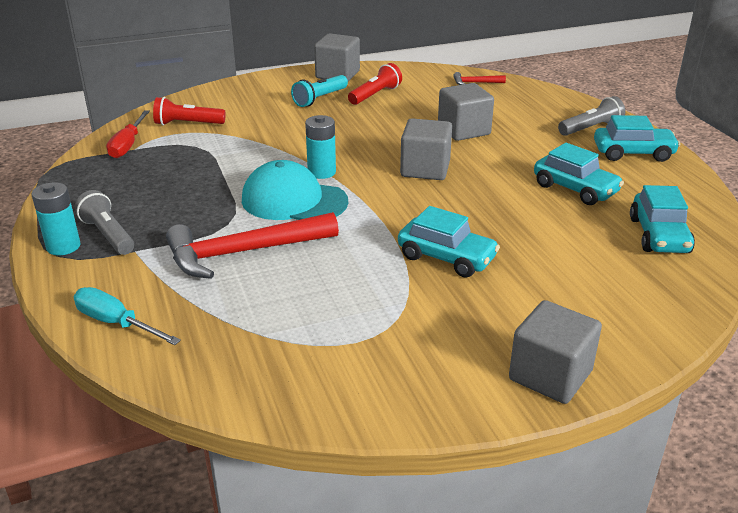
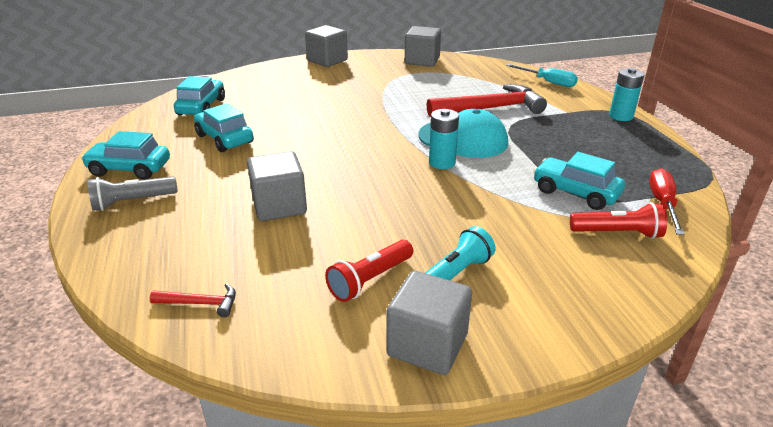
camera: 175 degrees left, 0 degrees up
(108, 235) = (595, 122): grey flashlight -> none
(425, 169) = (343, 161): grey cube -> grey cube (422, 61)
(446, 257) = (355, 101): turquoise car -> turquoise car (575, 192)

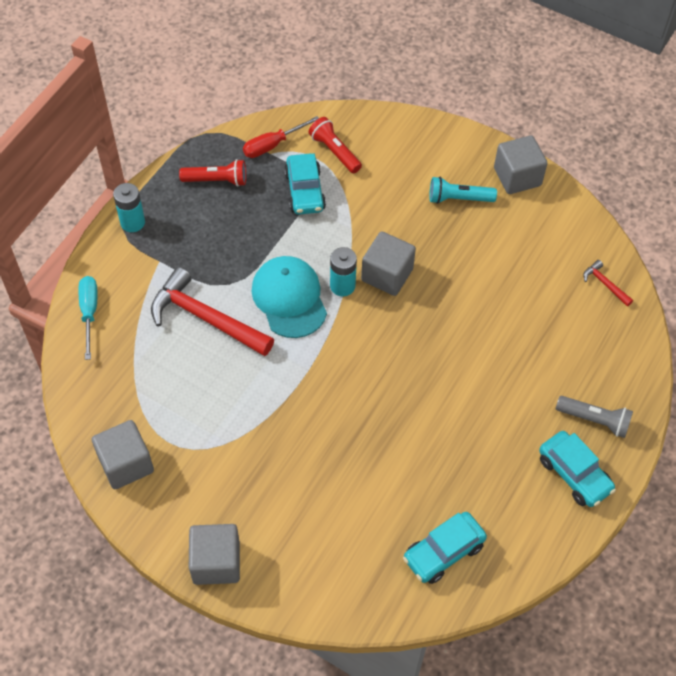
camera: 135 degrees left, 25 degrees up
(224, 139) = (468, 462): turquoise car -> none
(279, 206) = (499, 332): grey cube -> grey cube (387, 275)
(370, 280) = (504, 230): red flashlight -> red flashlight (216, 180)

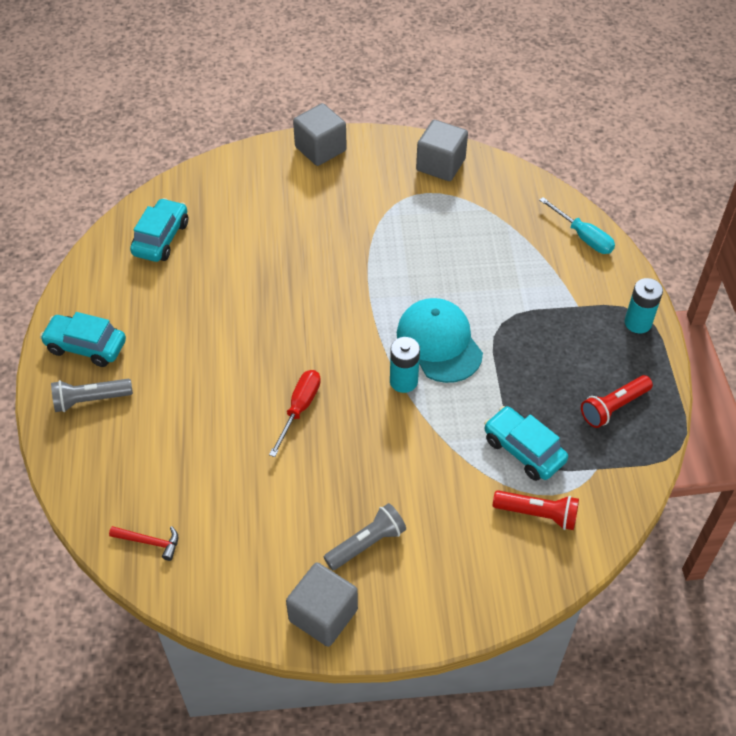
camera: 145 degrees right, 5 degrees down
(205, 318) = (491, 286): red hammer -> none
(272, 145) = (604, 479): red screwdriver -> red screwdriver (299, 409)
(289, 298) = (439, 342): turquoise cap -> turquoise cap turned 150 degrees counterclockwise
(387, 275) = (372, 416): grey cube -> none
(458, 199) = (366, 543): turquoise flashlight -> grey flashlight

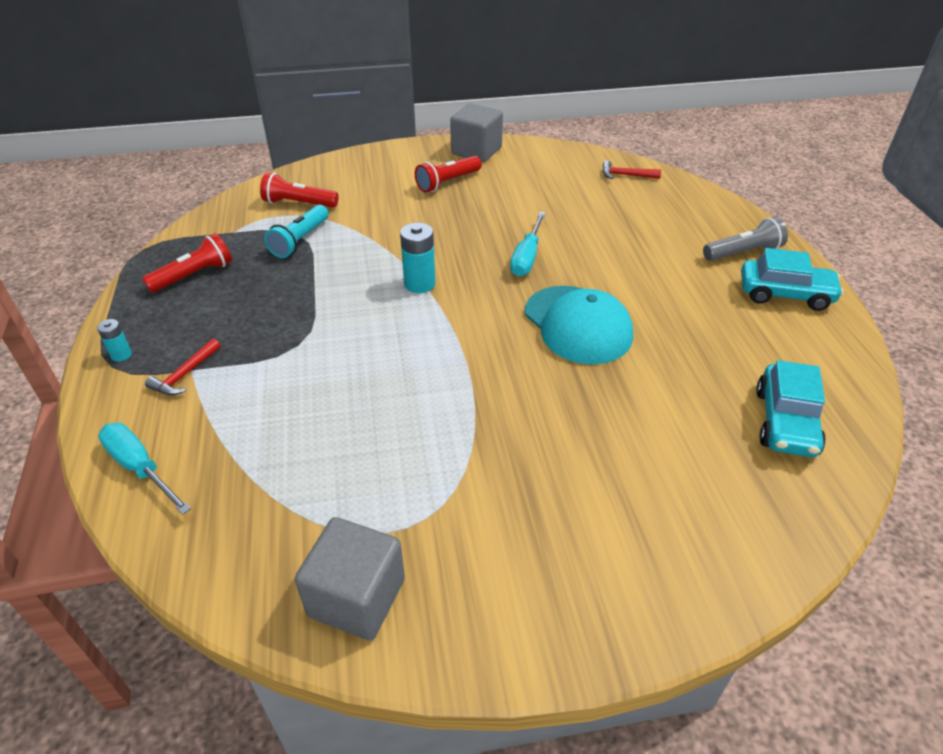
camera: 175 degrees right, 10 degrees down
(299, 409) = (527, 257): red screwdriver -> turquoise screwdriver
(320, 149) = (596, 619): grey cube -> none
(366, 543) = (448, 182): grey flashlight -> red flashlight
(439, 342) = (378, 320): turquoise cap -> turquoise cap (577, 325)
(523, 450) = (300, 240): turquoise car -> turquoise flashlight
(581, 302) = (185, 375): none -> red hammer
(638, 323) = (121, 355): turquoise battery -> turquoise battery, size x0.57

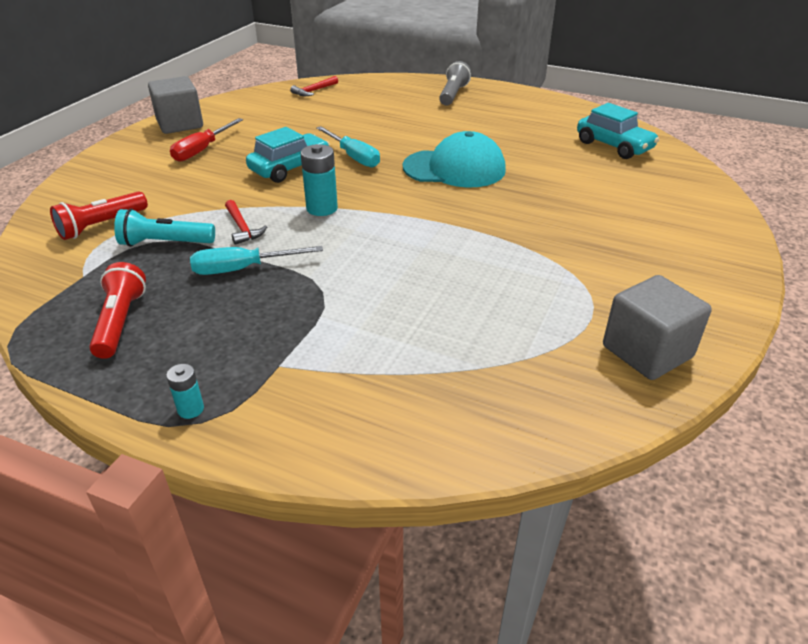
camera: 55 degrees left, 5 degrees down
(140, 468) = (392, 437): turquoise screwdriver -> turquoise screwdriver (242, 269)
(185, 375) = (282, 371): red hammer -> red hammer (242, 228)
(300, 240) = (165, 243): turquoise flashlight -> turquoise flashlight turned 120 degrees clockwise
(448, 182) = (202, 150): red flashlight -> red screwdriver
(785, 294) = (507, 101): turquoise car -> turquoise car (290, 168)

